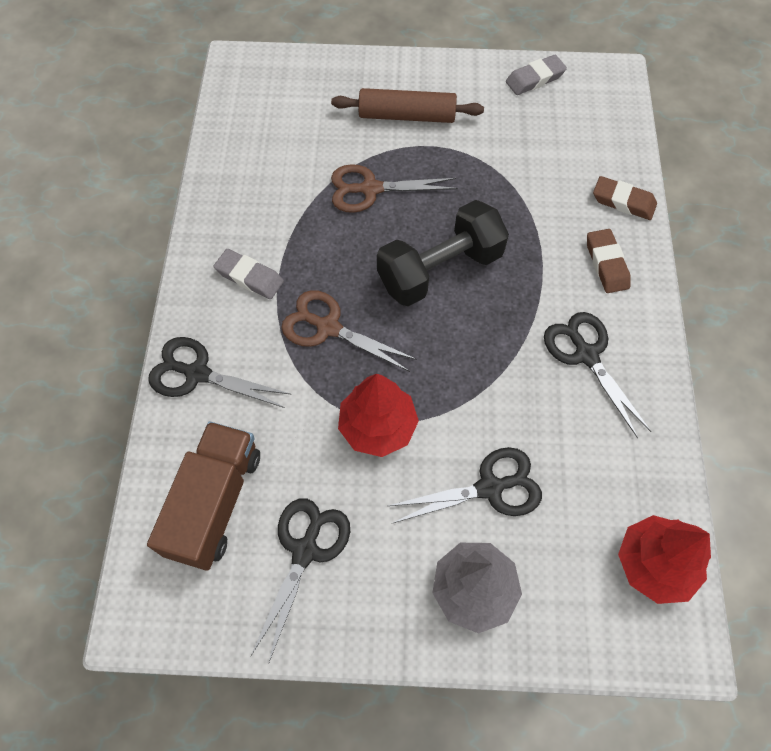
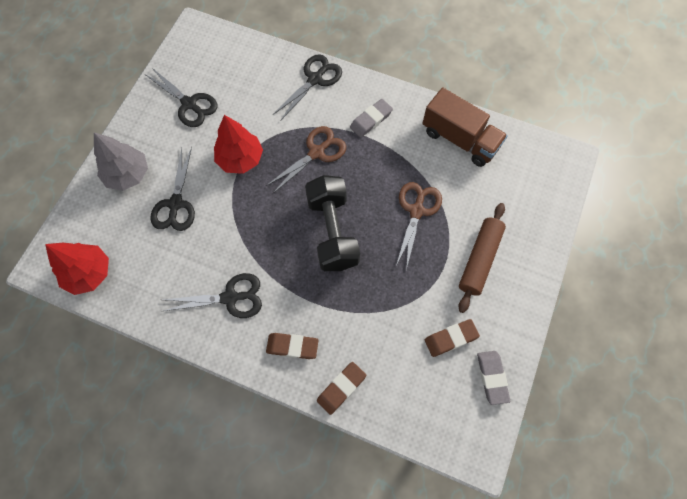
camera: 110 degrees right, 5 degrees up
(215, 503) = (235, 71): brown truck -> brown truck (460, 139)
(513, 120) = (451, 338): none -> brown eraser

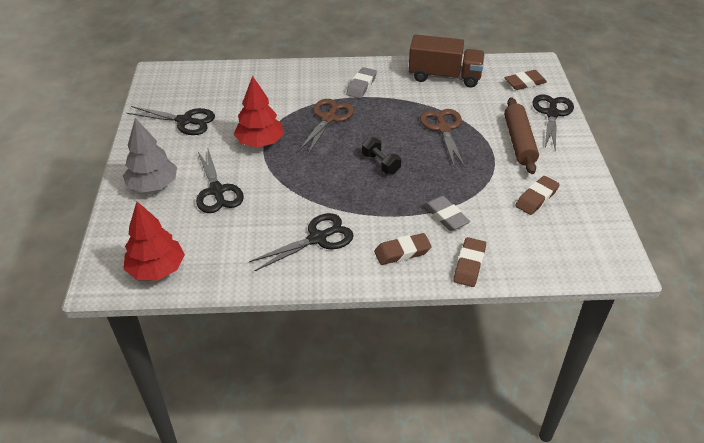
camera: 25 degrees left, 25 degrees down
(315, 79) = (293, 75): black scissors -> black scissors (552, 114)
(332, 231) = (381, 163): black dumbbell -> black dumbbell, size x0.49
(492, 377) = (590, 211): grey eraser -> grey eraser (445, 216)
(536, 181) = (525, 83): none -> brown eraser

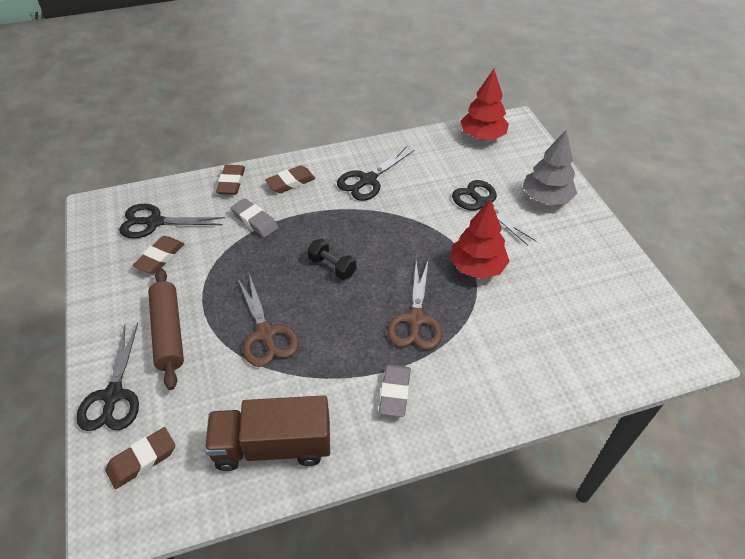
camera: 165 degrees right, 5 degrees up
(184, 121) = (582, 278): black scissors -> black scissors (155, 222)

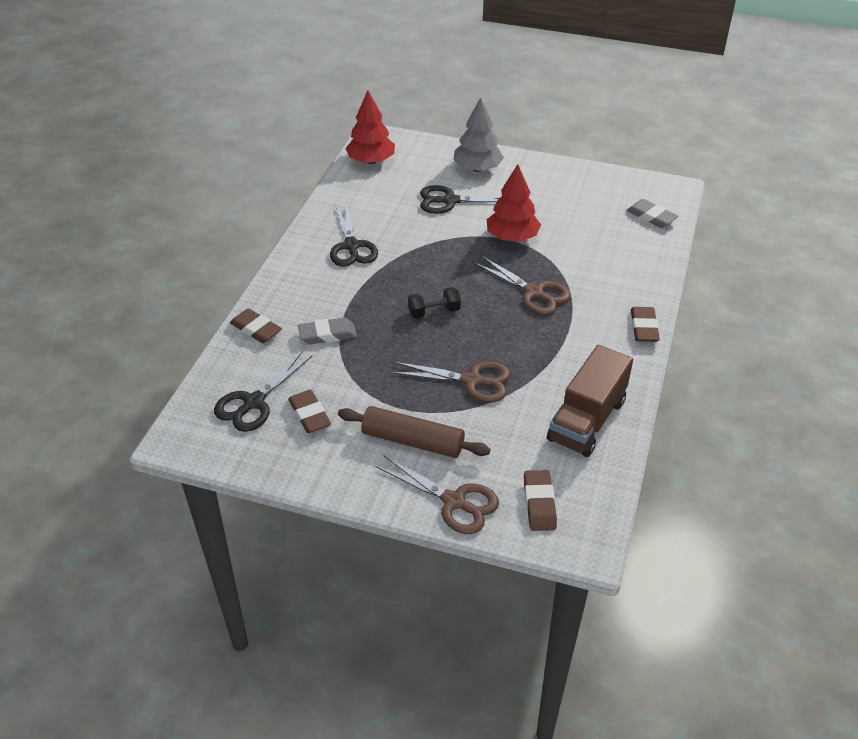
camera: 55 degrees left, 5 degrees down
(113, 395) = (453, 501): black scissors -> brown scissors
(291, 182) = (300, 292): brown eraser -> brown eraser (644, 328)
(394, 392) = (592, 335): grey eraser -> grey eraser (651, 217)

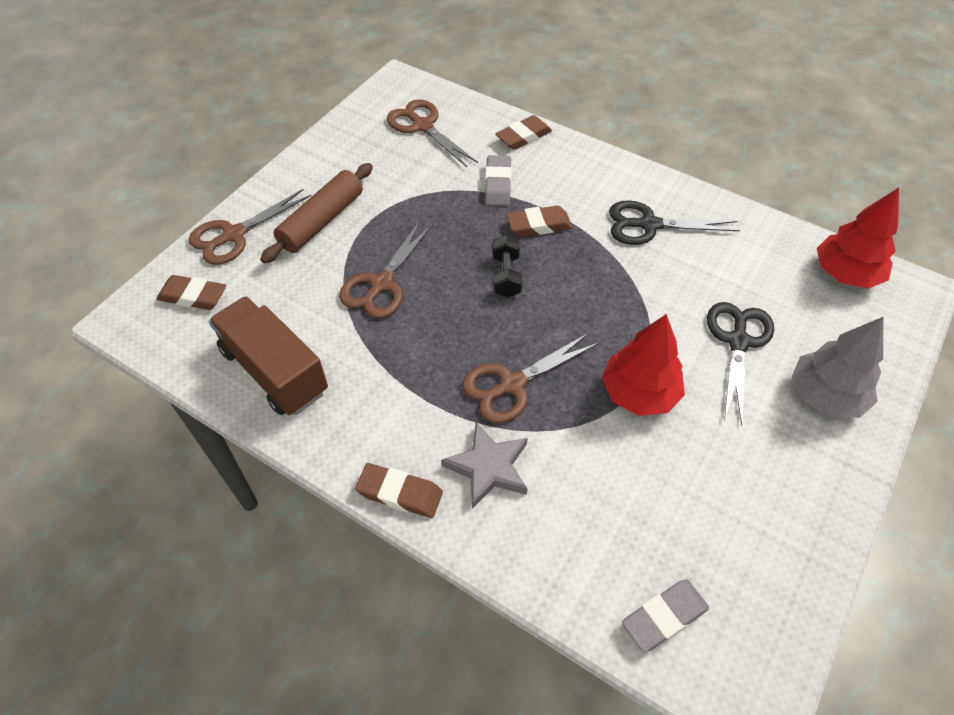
camera: 105 degrees right, 10 degrees up
(254, 402) = (423, 126): black scissors -> brown scissors
(309, 415) = (390, 158): brown eraser -> brown eraser (539, 225)
(602, 293) = (488, 467): none -> grey star

